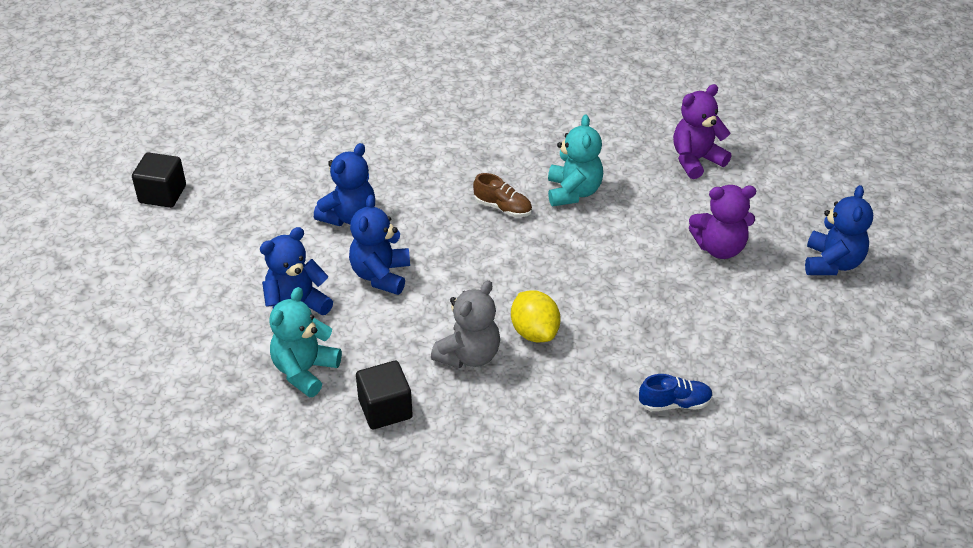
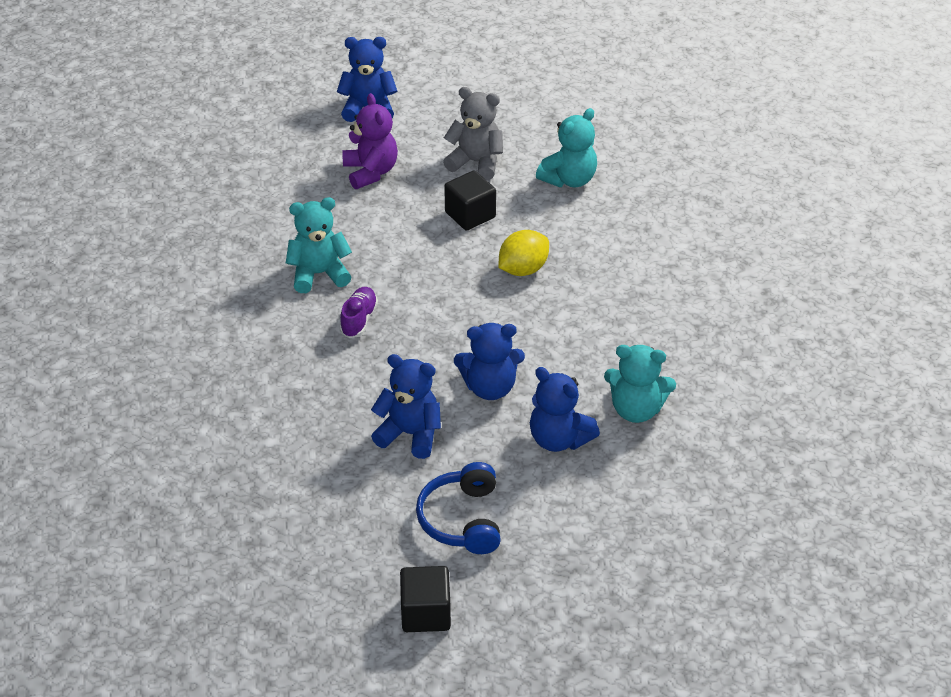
camera: 105 degrees left, 0 degrees up
(240, 230) = (462, 520): none -> blue headphones
(385, 409) = (655, 344): black cube -> black cube (470, 215)
(469, 355) = (569, 305): grey teddy bear -> grey teddy bear (476, 162)
(503, 208) = (359, 320): brown shoe -> purple shoe
(674, 403) = (569, 179): blue shoe -> turquoise teddy bear
(696, 160) = (244, 198): purple teddy bear -> none

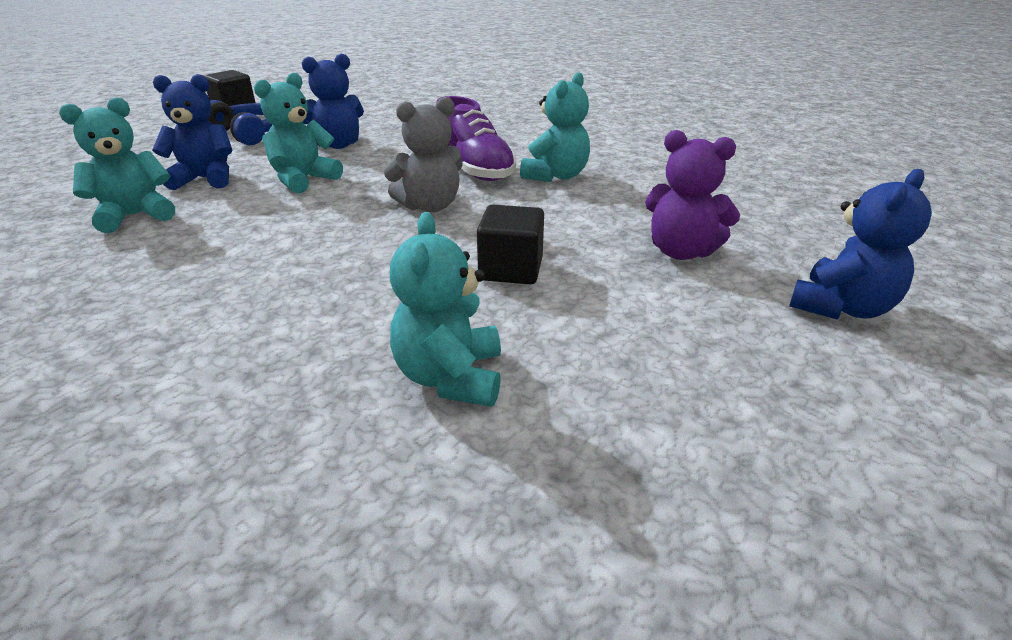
camera: 135 degrees right, 10 degrees down
(359, 320) = (473, 169): purple shoe -> purple shoe, size x1.75
(476, 162) = (605, 324): grey teddy bear -> grey teddy bear (430, 206)
(490, 387) = (303, 180): blue teddy bear -> turquoise teddy bear
(523, 269) = (377, 254): yellow lemon -> none

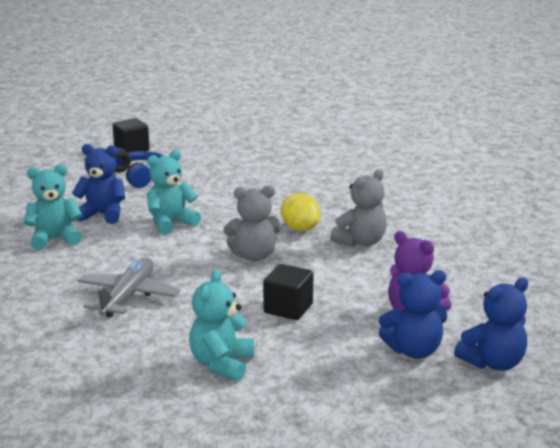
camera: 15 degrees right, 10 degrees down
(261, 283) = (128, 296): none -> grey plane
(338, 145) = (204, 194): blue teddy bear -> blue teddy bear (414, 351)
(473, 169) = (300, 229): purple shoe -> yellow lemon
(556, 176) = (361, 242): turquoise teddy bear -> grey teddy bear

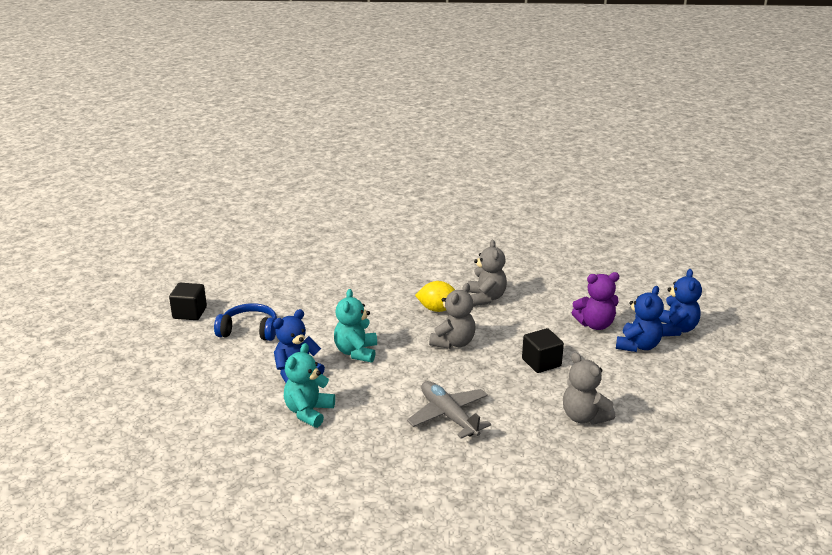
camera: 50 degrees left, 5 degrees up
(222, 364) = (584, 417): turquoise teddy bear -> grey teddy bear

